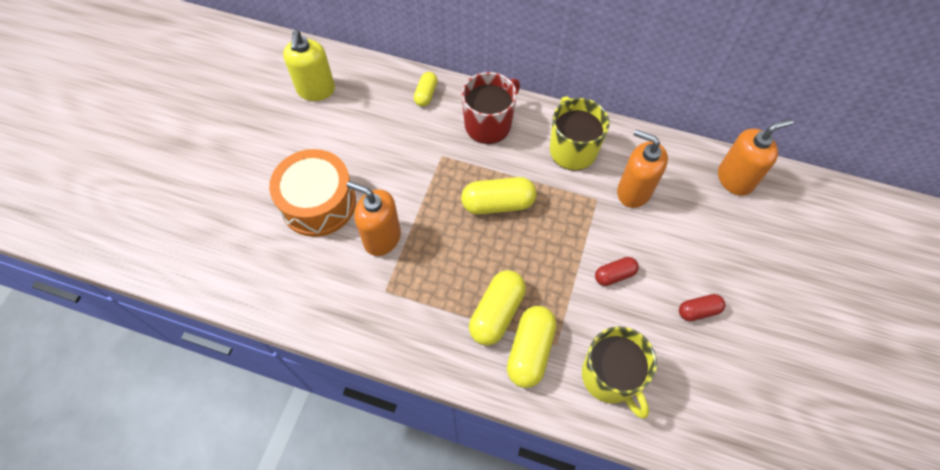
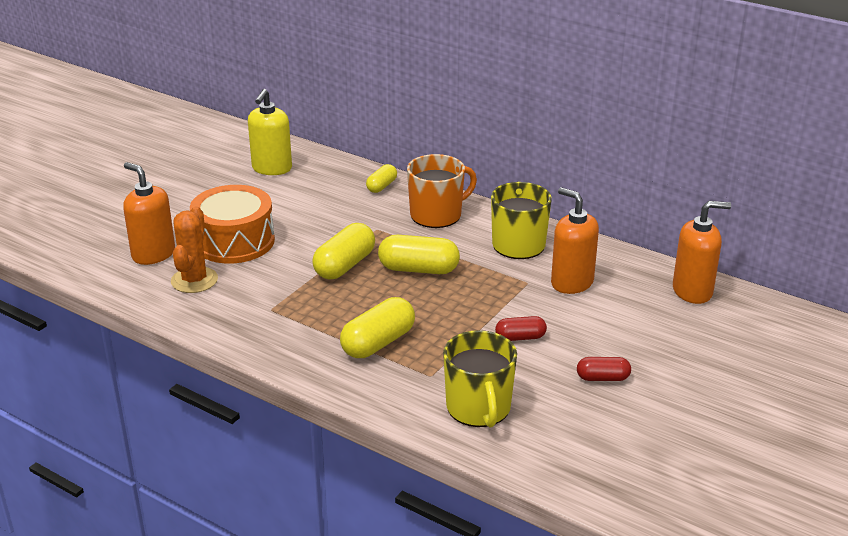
camera: 15 degrees right, 30 degrees down
(300, 267) = (194, 280): none -> orange cactus
(382, 238) = (286, 274): orange soap dispenser -> orange soap dispenser (153, 254)
(489, 124) = (437, 215): red mug -> orange mug
(530, 351) = (400, 375): yellow capsule -> yellow capsule (344, 265)

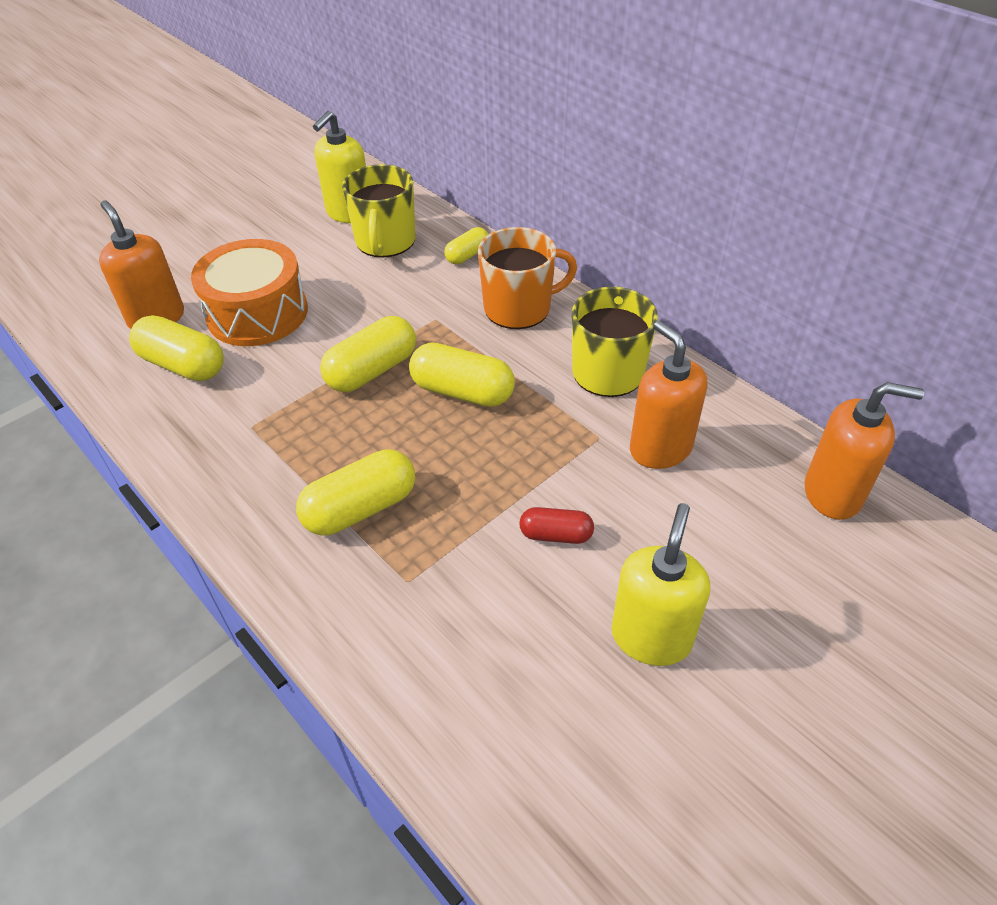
camera: 15 degrees right, 15 degrees up
(194, 280) = (183, 365): orange cactus -> yellow capsule
(479, 408) = (450, 659): yellow mug -> yellow mug (385, 242)
(602, 378) = (651, 637): red capsule -> yellow soap dispenser

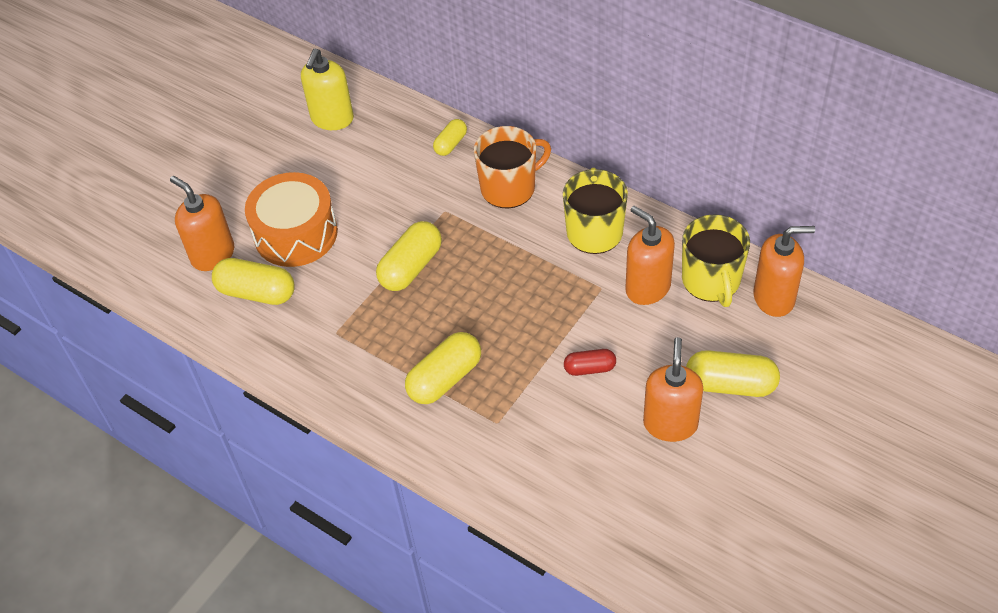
camera: 10 degrees left, 5 degrees up
(385, 242) = (375, 143): yellow mug -> yellow mug (711, 281)
(462, 392) = (488, 271): yellow capsule -> yellow capsule (730, 384)
(651, 637) = (670, 424): yellow soap dispenser -> orange soap dispenser

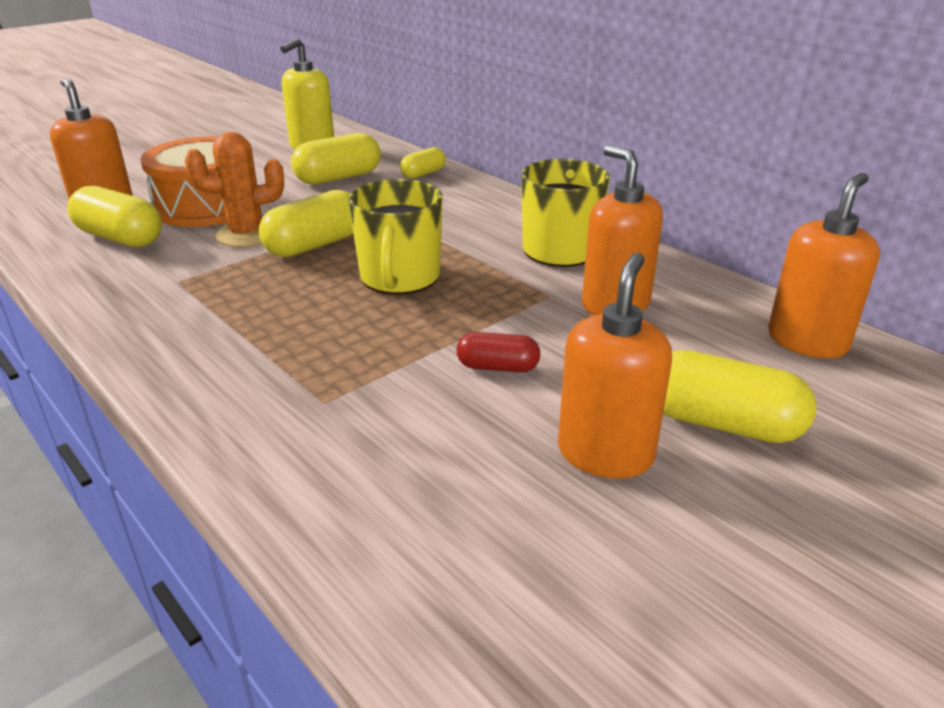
camera: 10 degrees right, 20 degrees down
(352, 265) = (247, 234): none -> orange cactus
(445, 378) = (282, 343): yellow capsule -> yellow capsule (338, 178)
(509, 187) = (471, 207): orange mug -> none
(711, 281) = (711, 311): yellow mug -> yellow mug (399, 278)
(774, 298) = (807, 341): orange soap dispenser -> orange soap dispenser turned 60 degrees counterclockwise

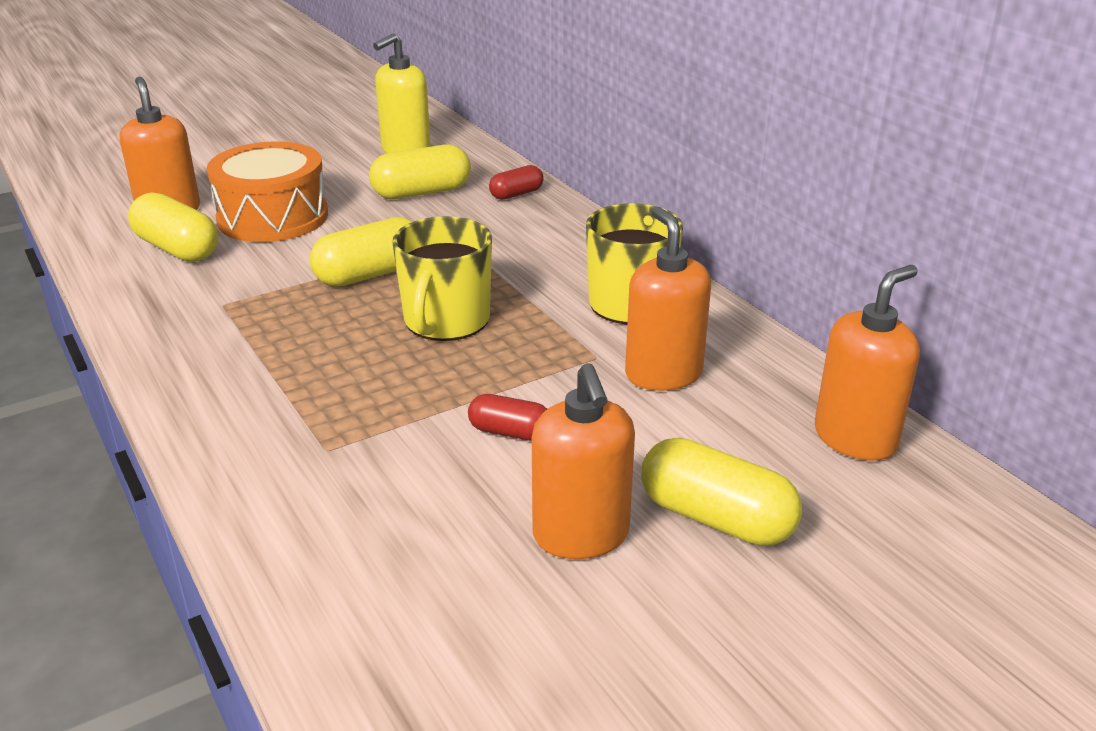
camera: 10 degrees right, 0 degrees up
(247, 234) = (304, 255): orange cactus -> none
(423, 174) = (516, 194): yellow capsule -> red capsule
(605, 453) = (581, 535): orange soap dispenser -> orange soap dispenser turned 135 degrees clockwise

